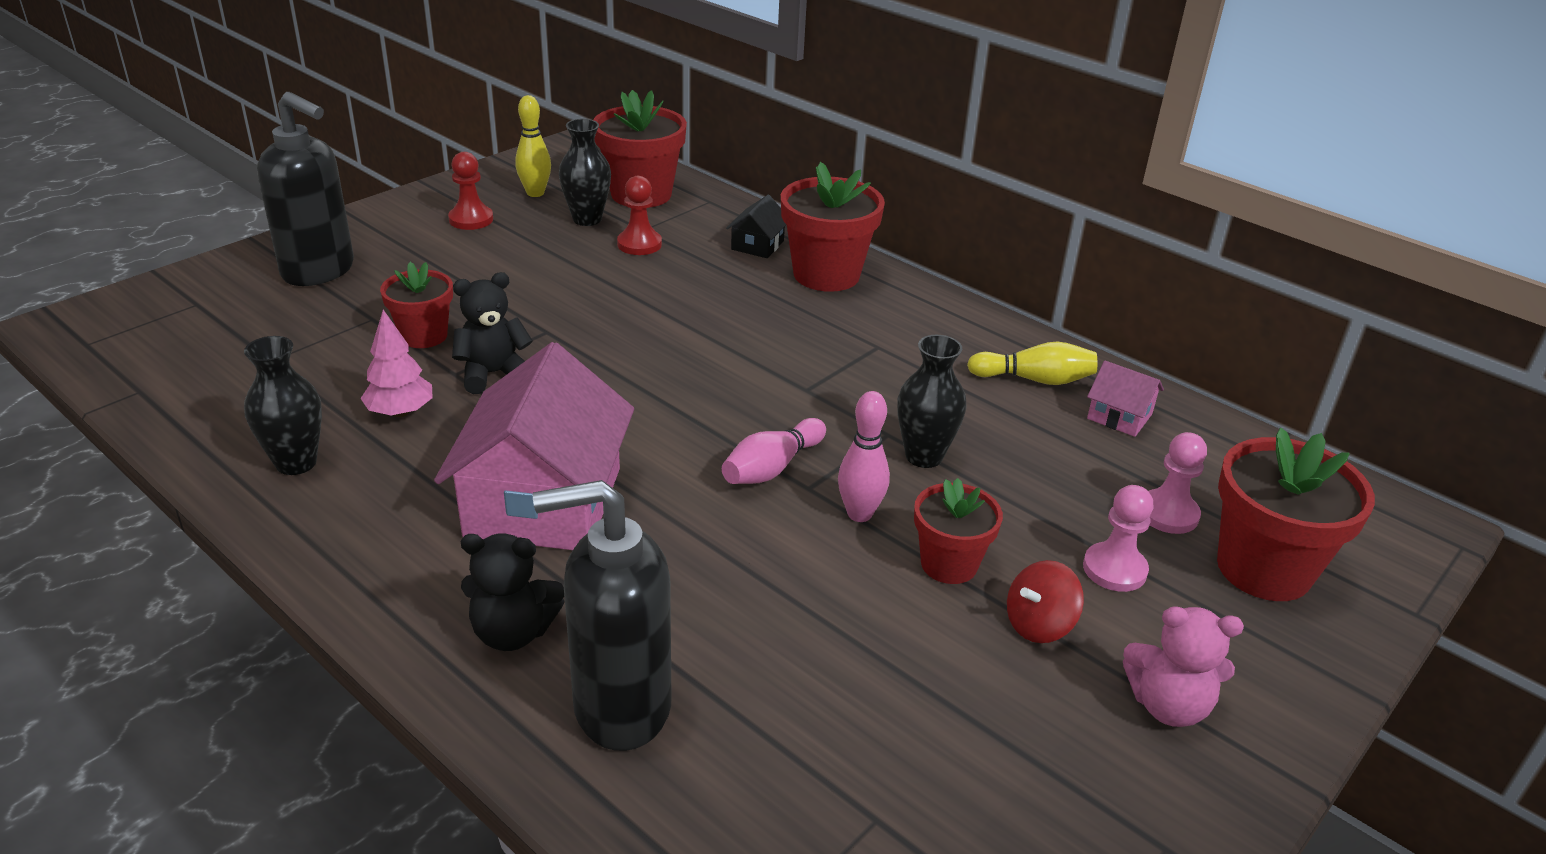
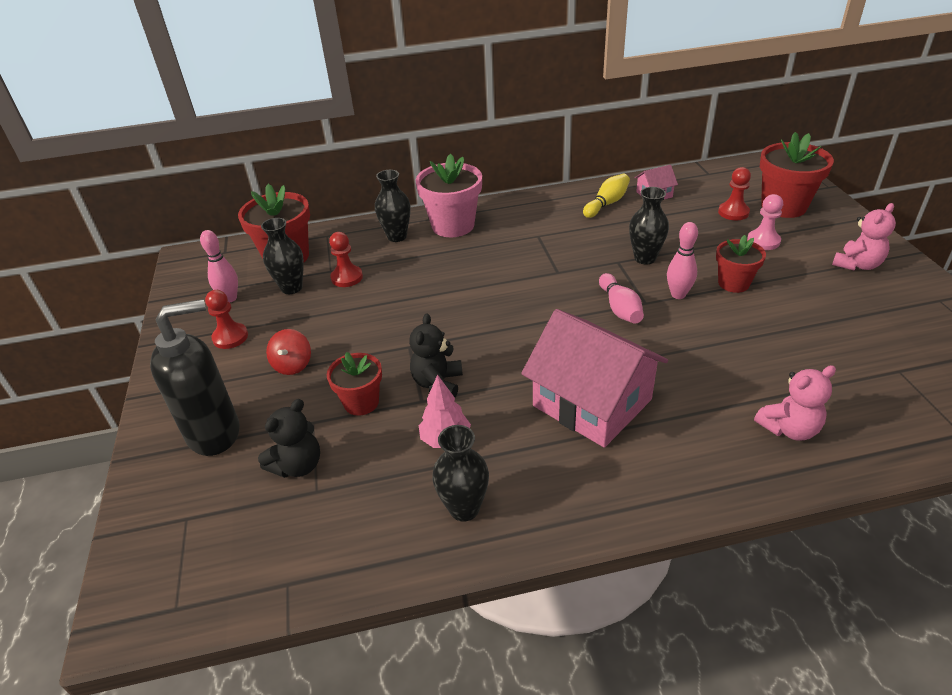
camera: 50 degrees left, 5 degrees up
(513, 632) = (706, 452): black teddy bear -> black teddy bear (298, 465)
(535, 193) = (230, 298): yellow bowling pin -> pink bowling pin
(620, 707) = (789, 429): black soap dispenser -> pink teddy bear
(757, 245) = (397, 236): black house -> black vase
(826, 275) = (453, 226): red flower pot -> pink flower pot
(1039, 624) = (790, 276): red spinning top -> red spinning top (292, 365)
(1168, 514) = (733, 212): pink pawn -> red pawn

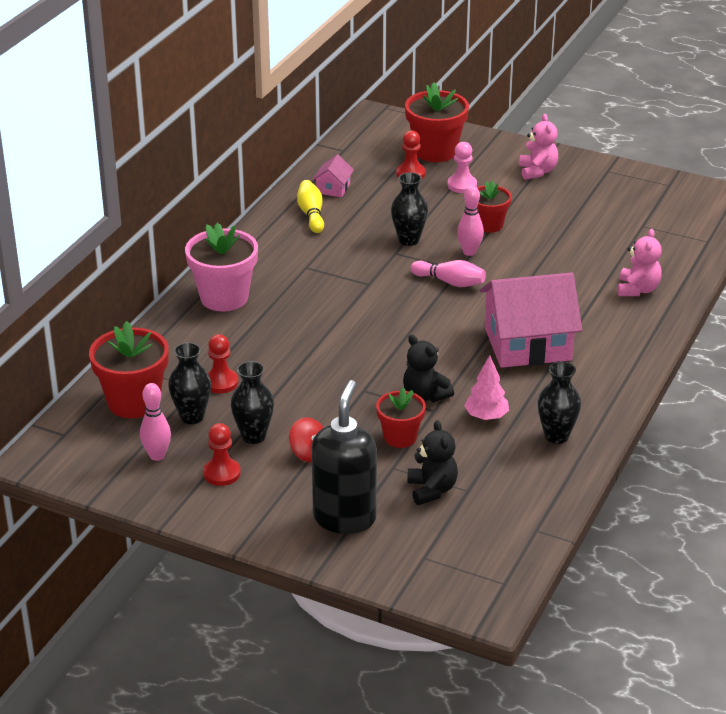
camera: 55 degrees left, 5 degrees down
(397, 236) = (195, 332): black vase -> black vase (253, 436)

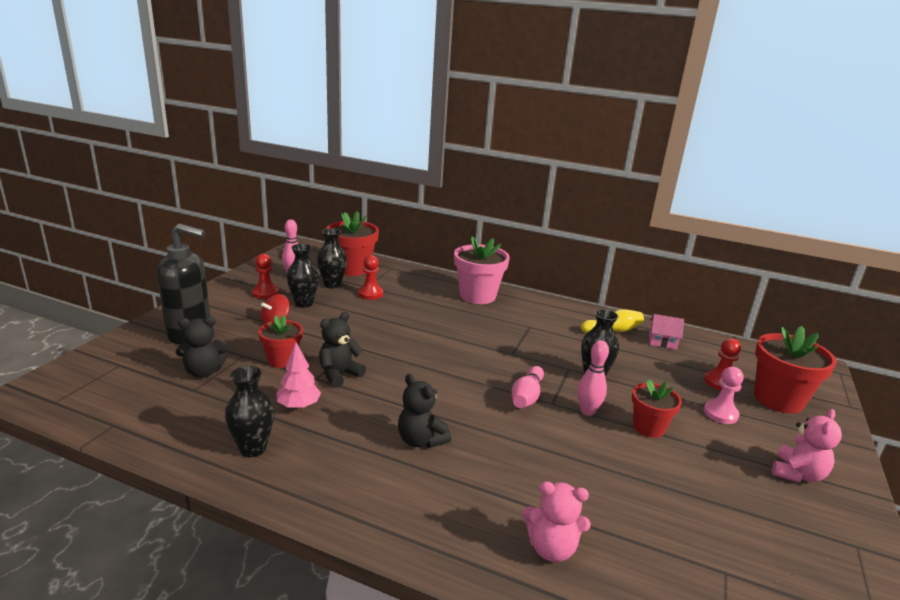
camera: 85 degrees right, 10 degrees down
(527, 344) = (420, 440): pink house -> black teddy bear
(537, 171) = (797, 474): pink teddy bear -> pink teddy bear turned 45 degrees counterclockwise

